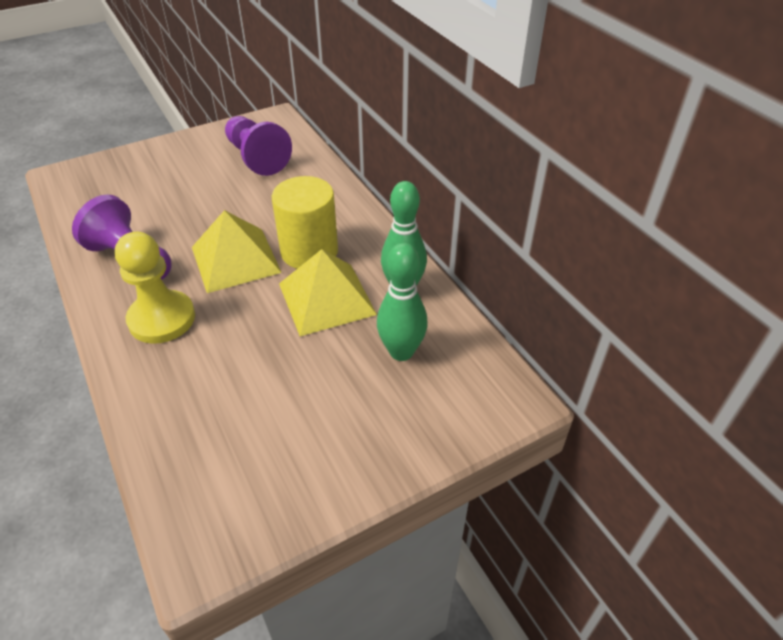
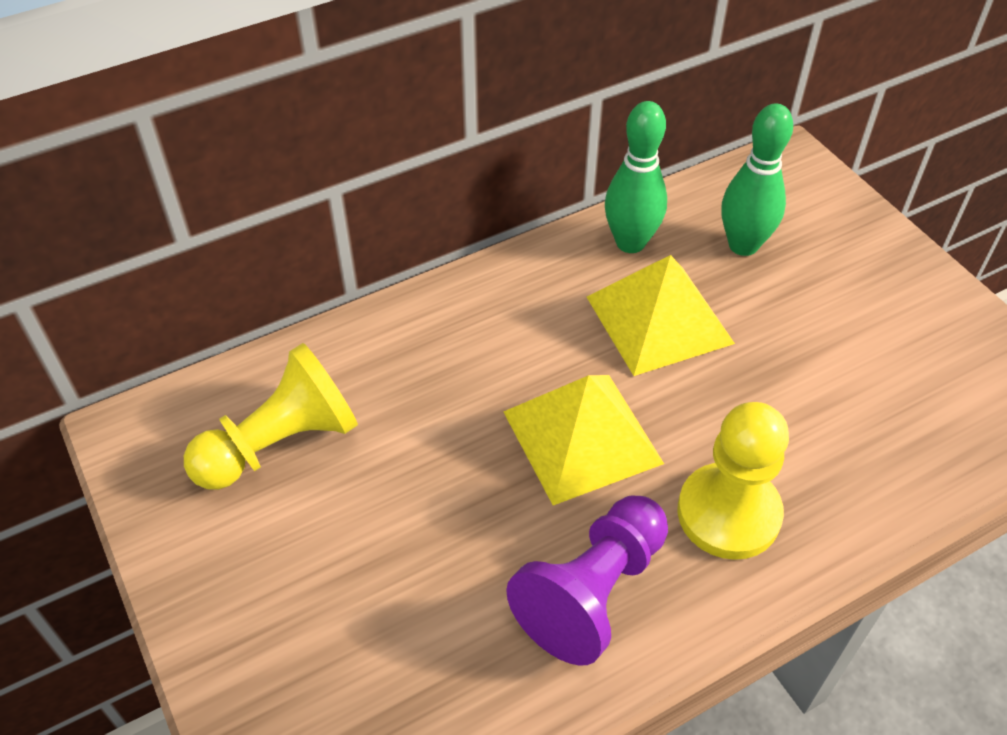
camera: 90 degrees left, 5 degrees up
(257, 158) = (280, 444): purple pawn -> yellow pawn
(309, 251) = (558, 345): yellow cylinder -> none

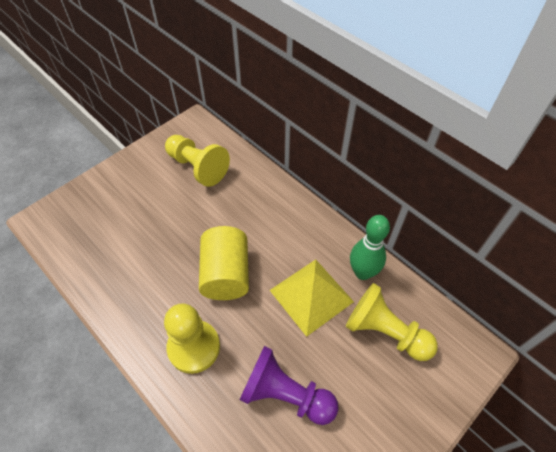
camera: 75 degrees right, 5 degrees up
(582, 436) = (226, 274): yellow pyramid -> yellow cylinder
(592, 592) = (143, 294): purple pawn -> purple pawn (285, 394)
(743, 245) = (385, 331): green bowling pin -> yellow pawn

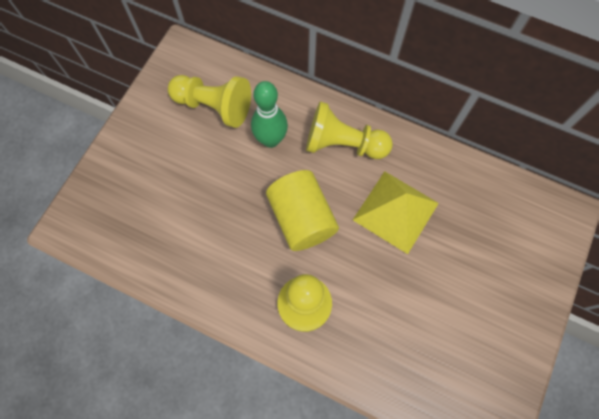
camera: 20 degrees left, 15 degrees up
(285, 394) = (411, 316): purple pawn -> none
(362, 272) = (435, 169): green bowling pin -> green bowling pin (271, 140)
(385, 331) = (478, 223): yellow pawn -> yellow pawn (343, 144)

